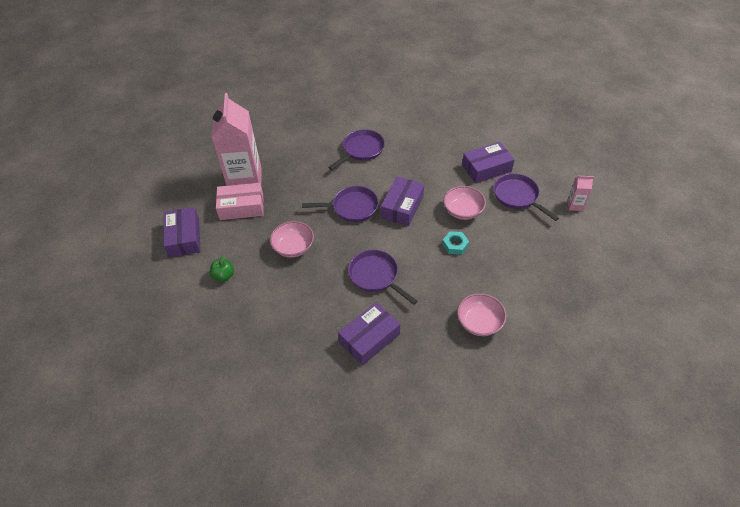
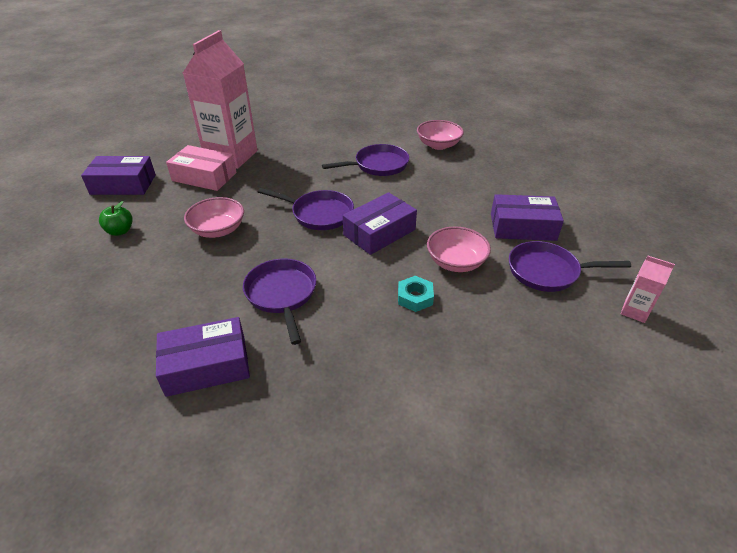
camera: 25 degrees right, 10 degrees down
(184, 237) = (123, 184): purple box -> purple box turned 75 degrees clockwise
(479, 322) = (374, 413): pink bowl -> pink bowl (438, 145)
(518, 196) = (547, 271): purple pan -> purple pan turned 75 degrees counterclockwise

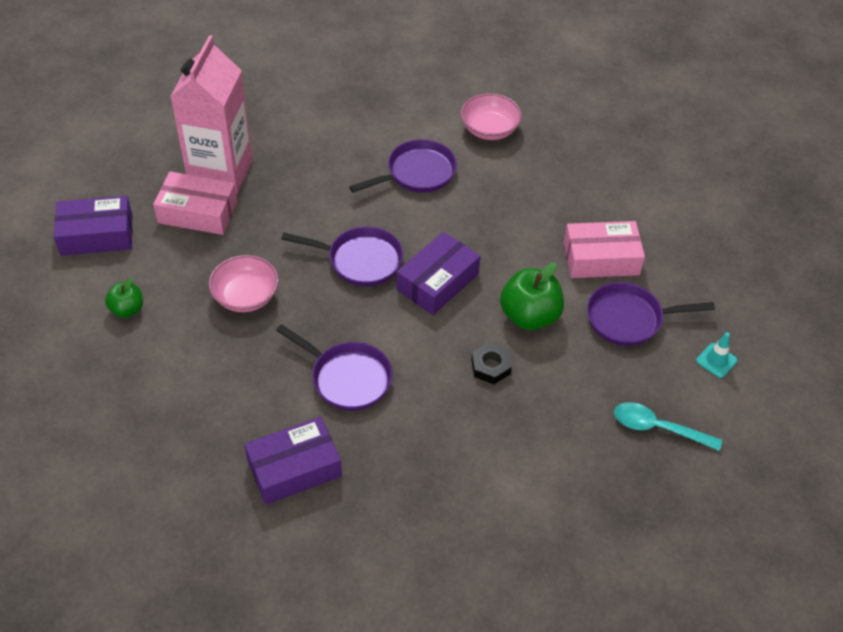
camera: 10 degrees left, 10 degrees up
(282, 294) = (347, 378): purple pan -> purple pan turned 150 degrees clockwise
(415, 297) = (490, 367): turquoise nut -> black nut
(456, 262) = (529, 316): pink bowl -> green apple
(522, 227) = (601, 258): purple box -> pink box
(578, 365) = (657, 428): none -> turquoise spoon
(634, 311) = (716, 360): pink carton -> turquoise traffic cone

